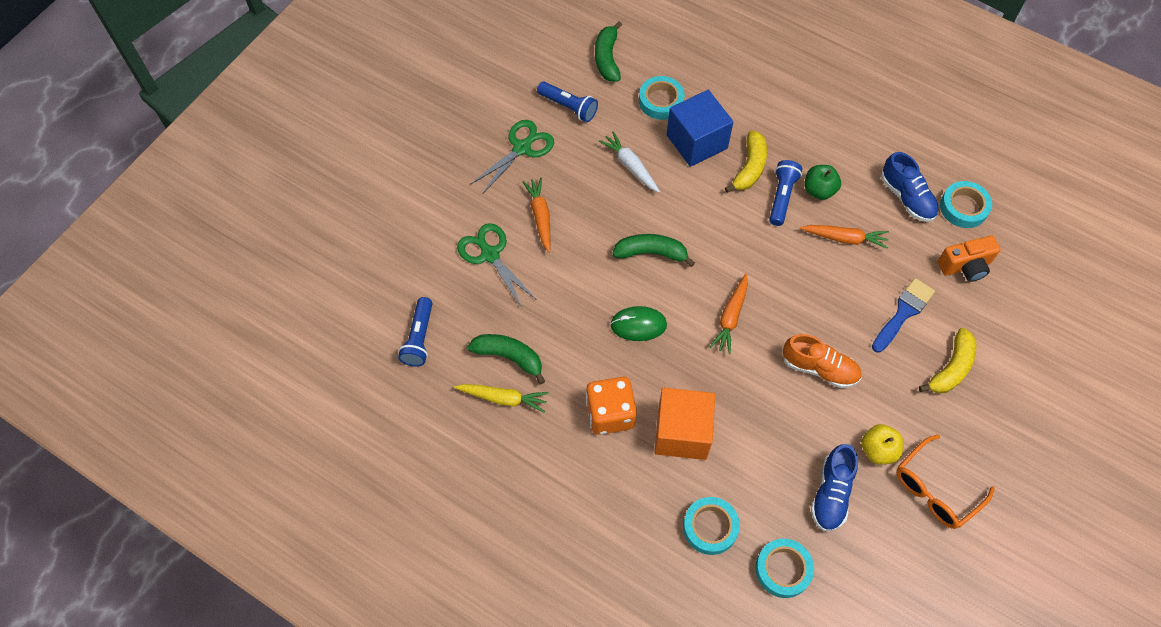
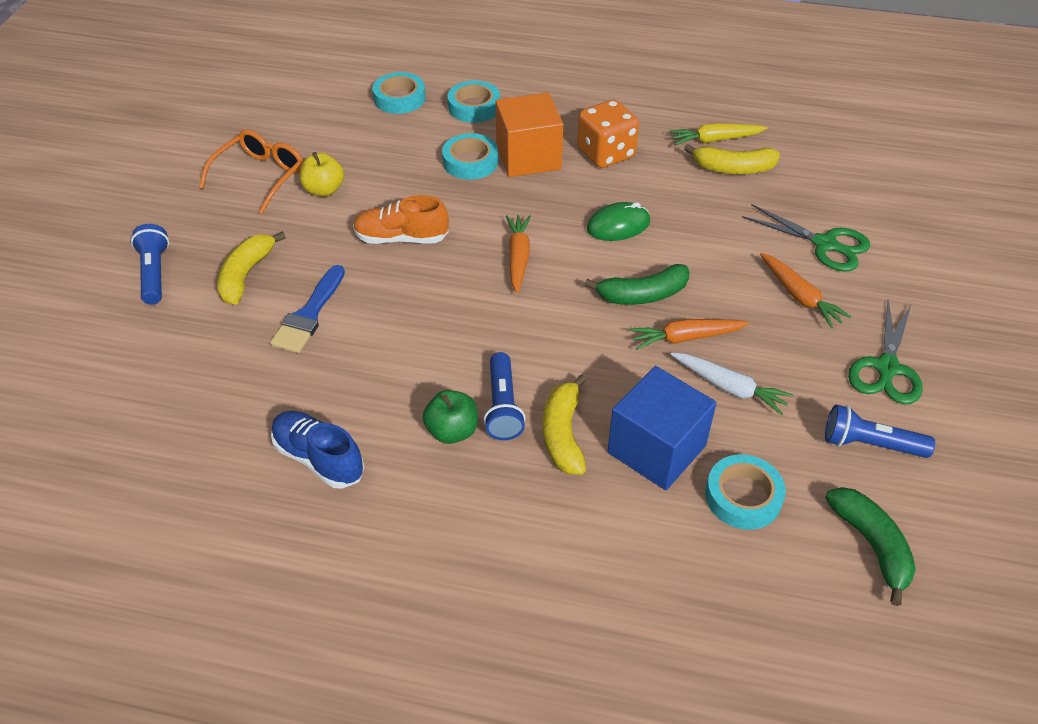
camera: 160 degrees right, 15 degrees down
(419, 338) = (833, 161): blue flashlight -> blue flashlight (155, 273)
(509, 357) = (733, 168): green banana -> yellow banana
(831, 493) = (366, 151): blue shoe -> none
(844, 238) = (401, 378): orange carrot -> orange carrot (686, 338)
(963, 207) = (230, 468): turquoise tape -> turquoise tape (470, 162)
(965, 266) = (228, 388): orange camera -> none

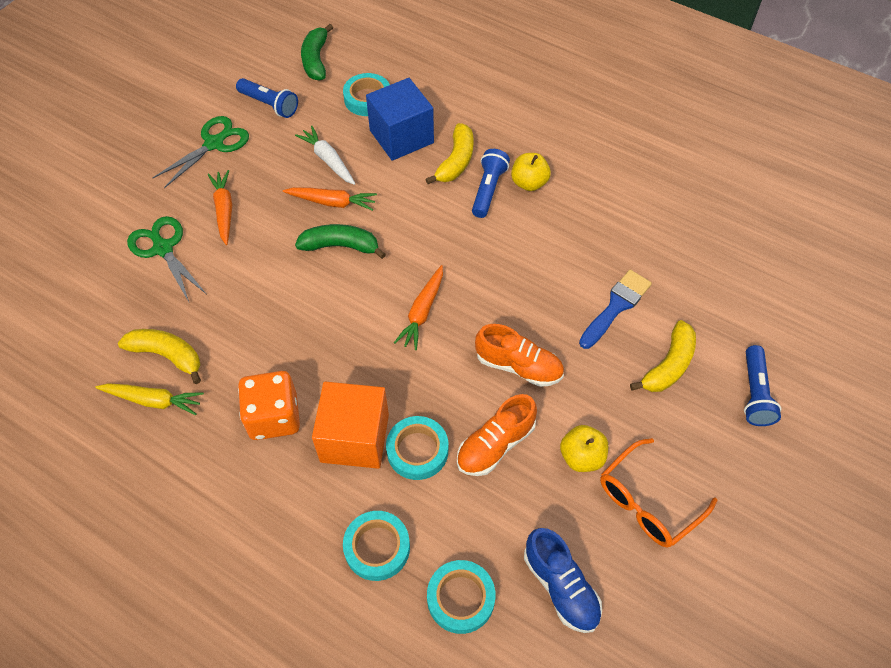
camera: 160 degrees left, 10 degrees up
(319, 458) = (623, 189): blue shoe -> blue shoe (560, 586)
(404, 180) = (495, 445): none -> orange shoe
(452, 431) = (529, 183): green apple -> yellow apple
(618, 225) = (318, 320): green mouse -> none

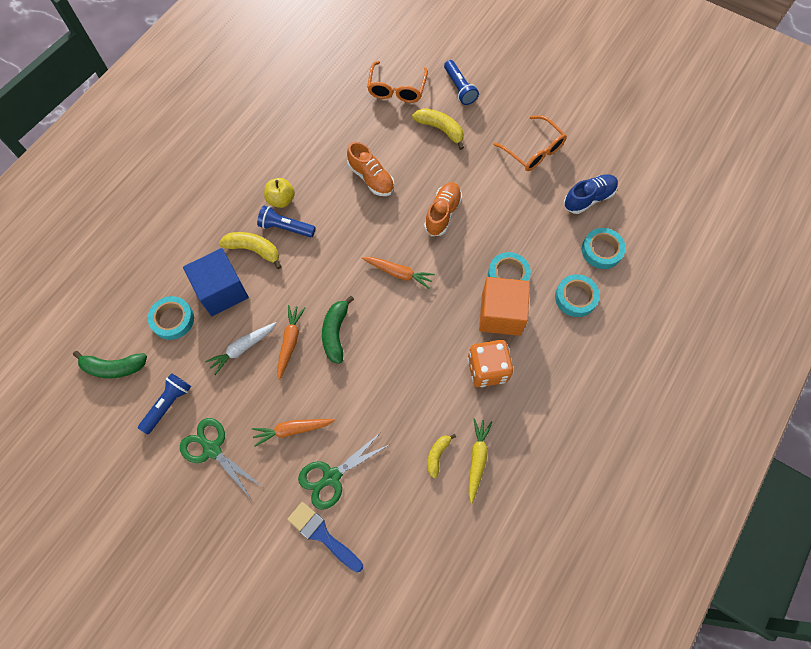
camera: 90 degrees left, 10 degrees up
(167, 355) = (437, 455): yellow banana -> yellow banana, size x0.63
(495, 445) = (501, 229): orange shoe -> orange shoe (371, 178)
(581, 457) = (507, 182): yellow apple -> none
(616, 306) = (395, 153): blue brush -> blue brush (322, 535)
(734, 307) = (396, 89): none -> orange glasses
(754, 393) = (459, 88): blue flashlight -> blue flashlight turned 60 degrees clockwise

